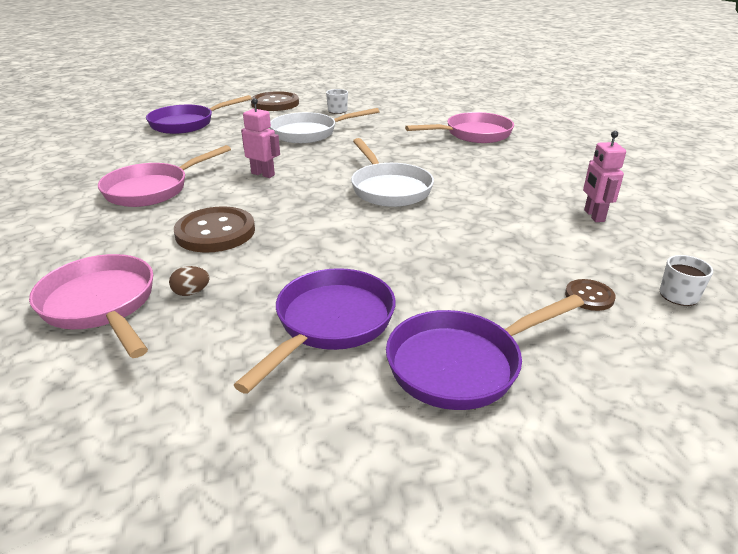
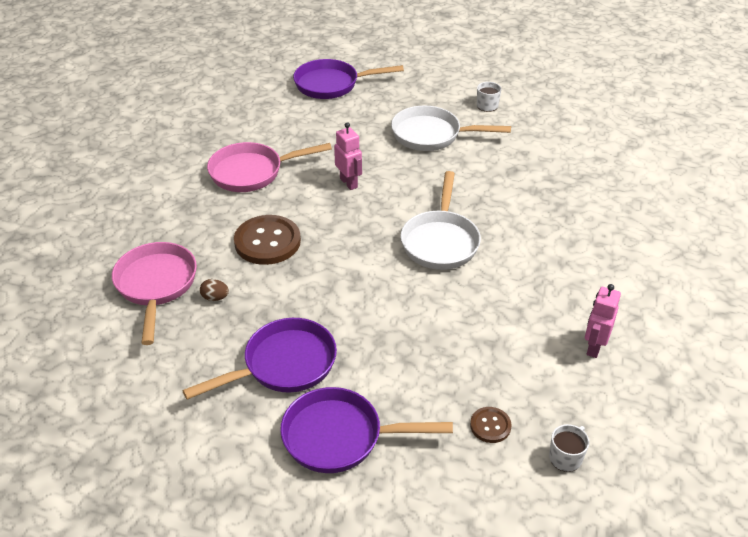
camera: 30 degrees right, 10 degrees up
(275, 103) = (434, 74): brown button -> none
(473, 134) = (595, 191): pink pan -> none

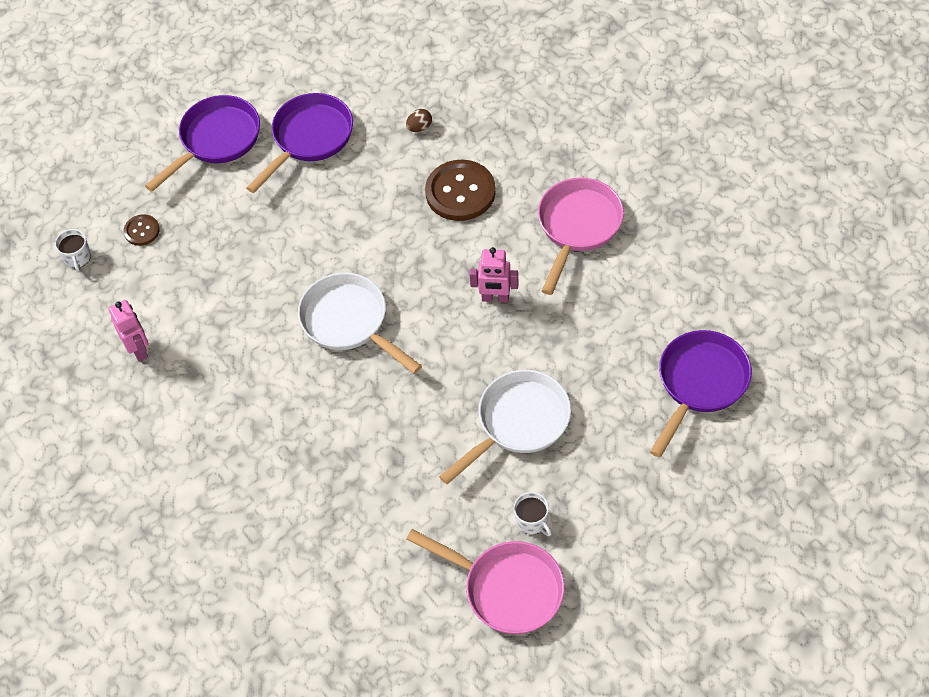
camera: 130 degrees right, 15 degrees up
(156, 286) = (467, 95): pink pan -> pink pan (507, 589)
(283, 365) = (309, 139): purple pan -> purple pan turned 150 degrees counterclockwise

